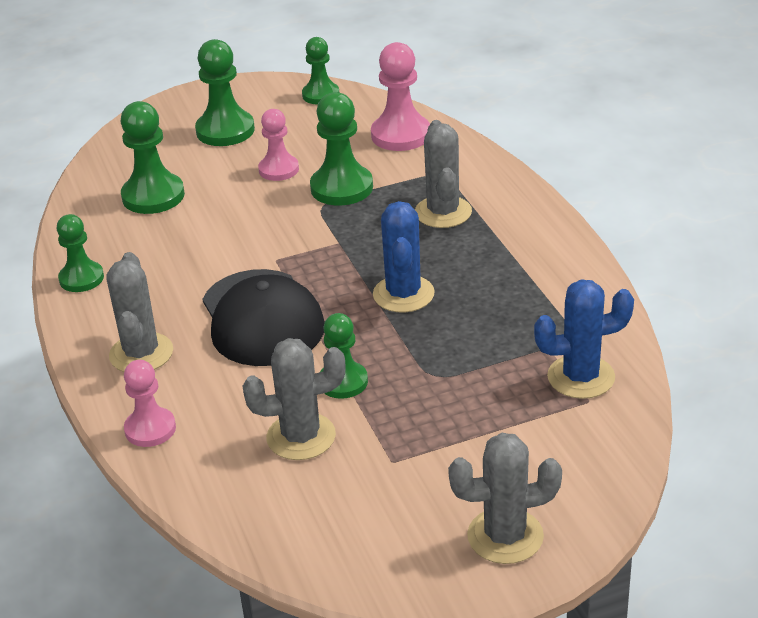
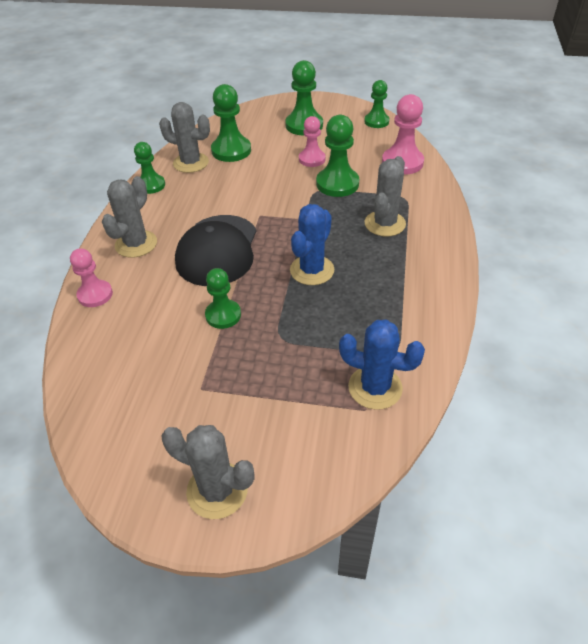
camera: 30 degrees right, 10 degrees up
(301, 437) = (165, 342): grey cactus -> grey cactus (191, 163)

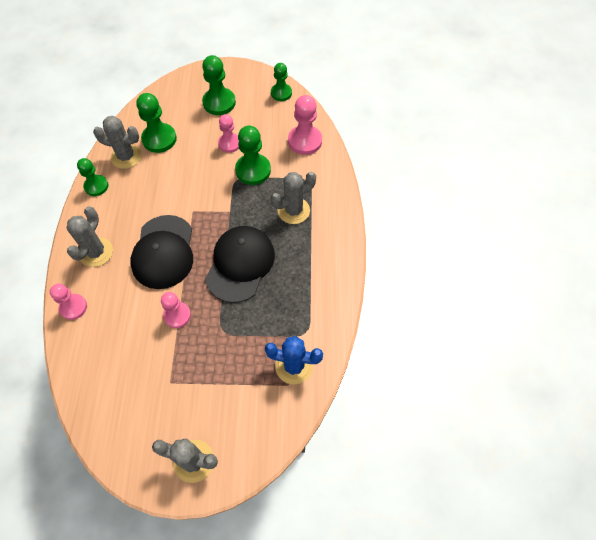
camera: 10 degrees left, 15 degrees up
(223, 315) = (177, 315): green pawn -> pink pawn
(312, 270) = (240, 264): blue cactus -> black cap
(385, 224) = (293, 210): grey cactus -> grey cactus turned 45 degrees clockwise

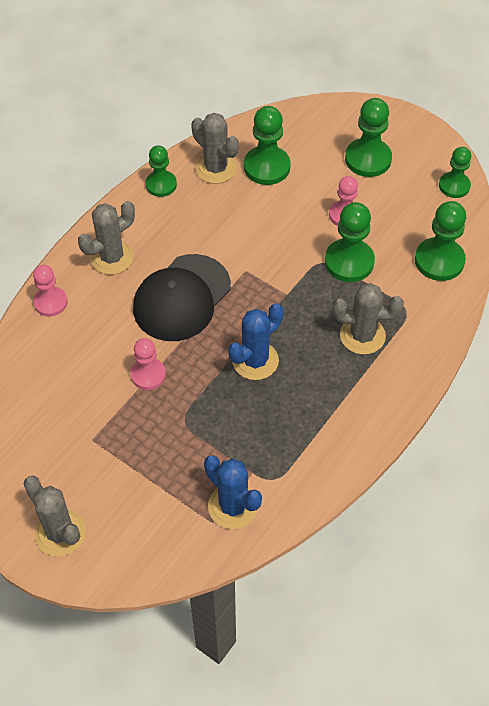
camera: 35 degrees right, 5 degrees down
(240, 264) = (255, 360): black cap -> blue cactus
(305, 141) = (439, 261): pink pawn -> green pawn

